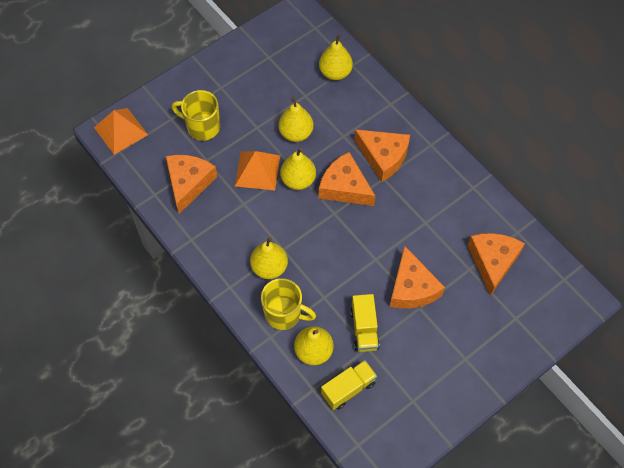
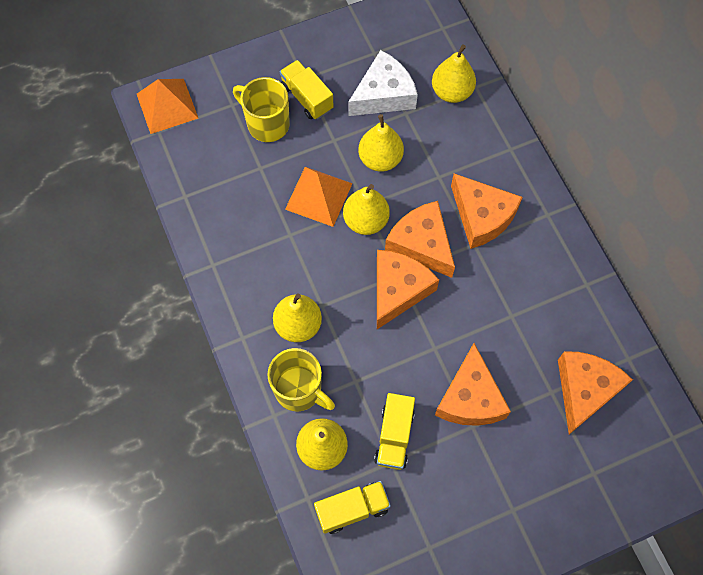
camera: 15 degrees right, 5 degrees up
(189, 183) = (230, 192): orange cheese -> orange cheese (398, 290)
(227, 101) = (307, 98): none -> yellow truck
(285, 86) = (384, 95): none -> white cheese

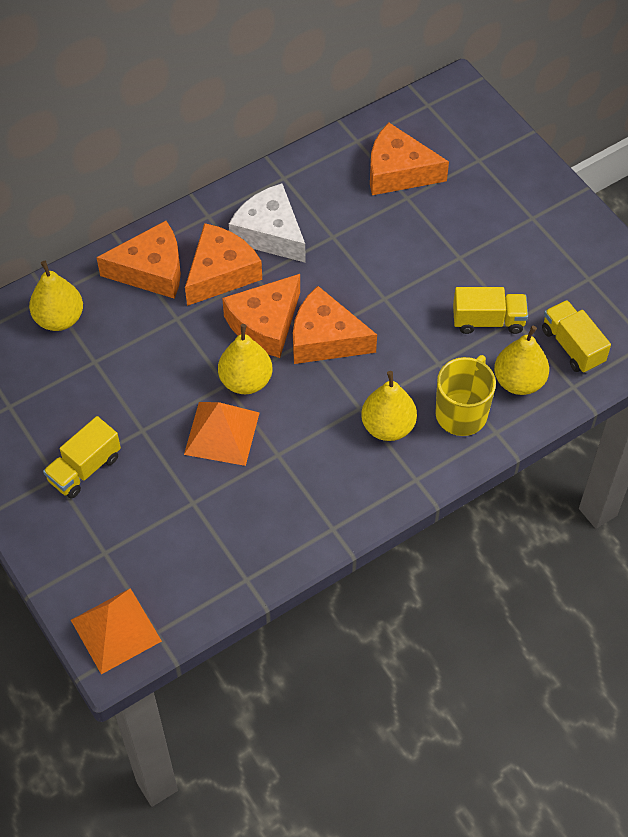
camera: 100 degrees left, 10 degrees down
(267, 124) = (129, 506): yellow mug -> none
(380, 159) = (162, 378): yellow pear -> none
(384, 95) = (71, 387): white cheese -> white cheese (270, 233)
(470, 398) = (430, 262): orange cheese -> orange cheese (151, 270)

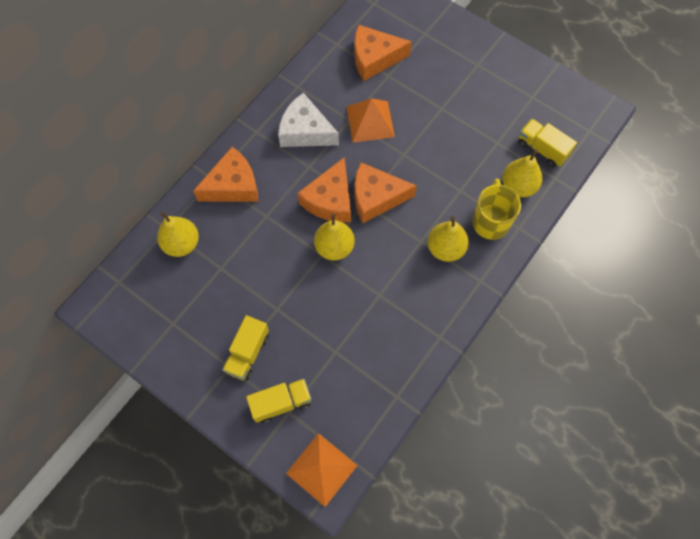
camera: 20 degrees left, 10 degrees up
(221, 273) = (283, 171): orange cheese -> none
(221, 433) = (334, 292): orange pyramid -> orange pyramid (370, 121)
(488, 321) = (480, 148): yellow truck -> yellow truck (281, 403)

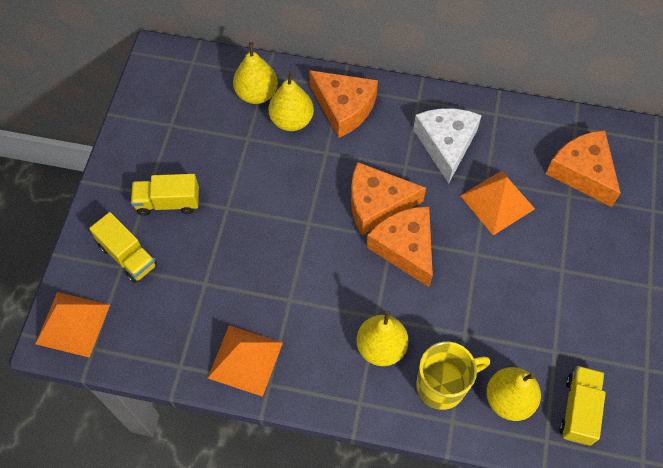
camera: 65 degrees right, 5 degrees down
(334, 247) = (323, 232): yellow pear -> yellow pear (291, 120)
(413, 346) = (245, 360): none -> orange pyramid

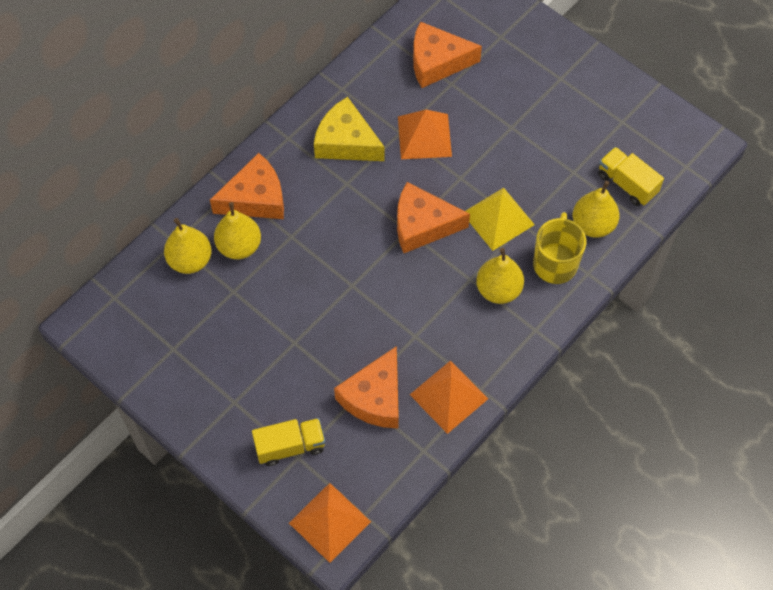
camera: 60 degrees left, 0 degrees up
(168, 202) = (256, 388): yellow truck -> none
(377, 204) = (368, 224): orange cheese -> orange cheese (375, 397)
(446, 144) = (346, 142): white cheese -> yellow cheese
(456, 308) = (498, 218): none -> yellow pyramid

